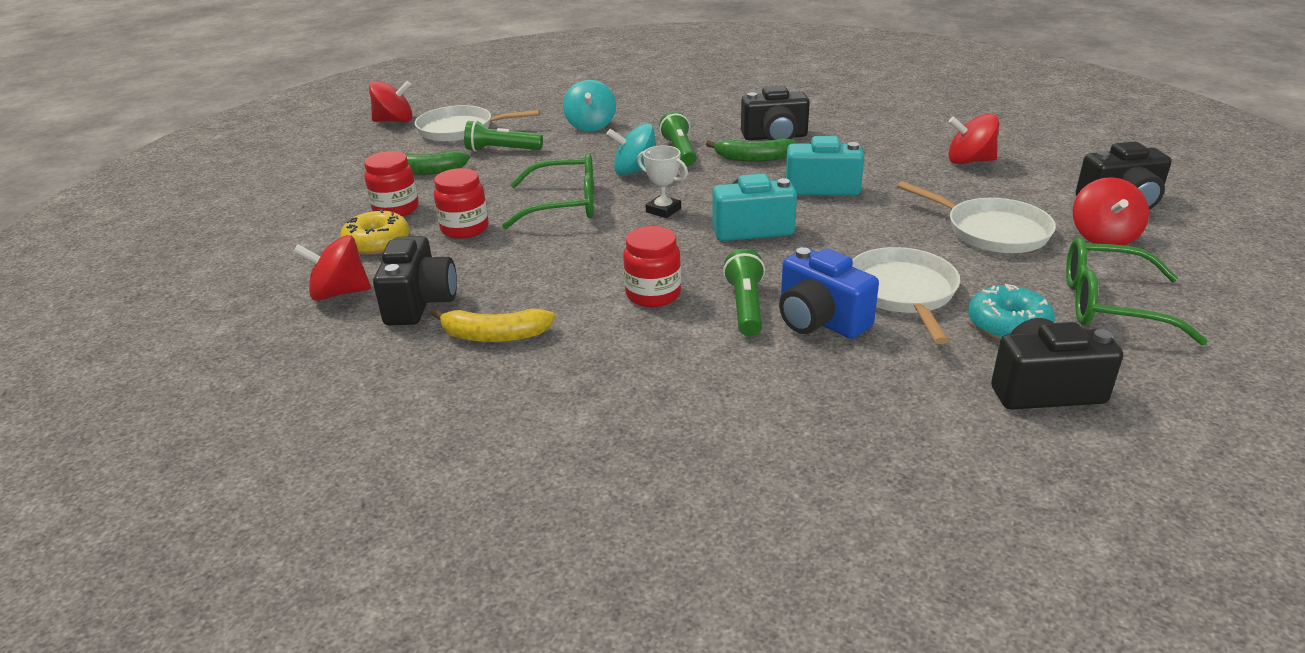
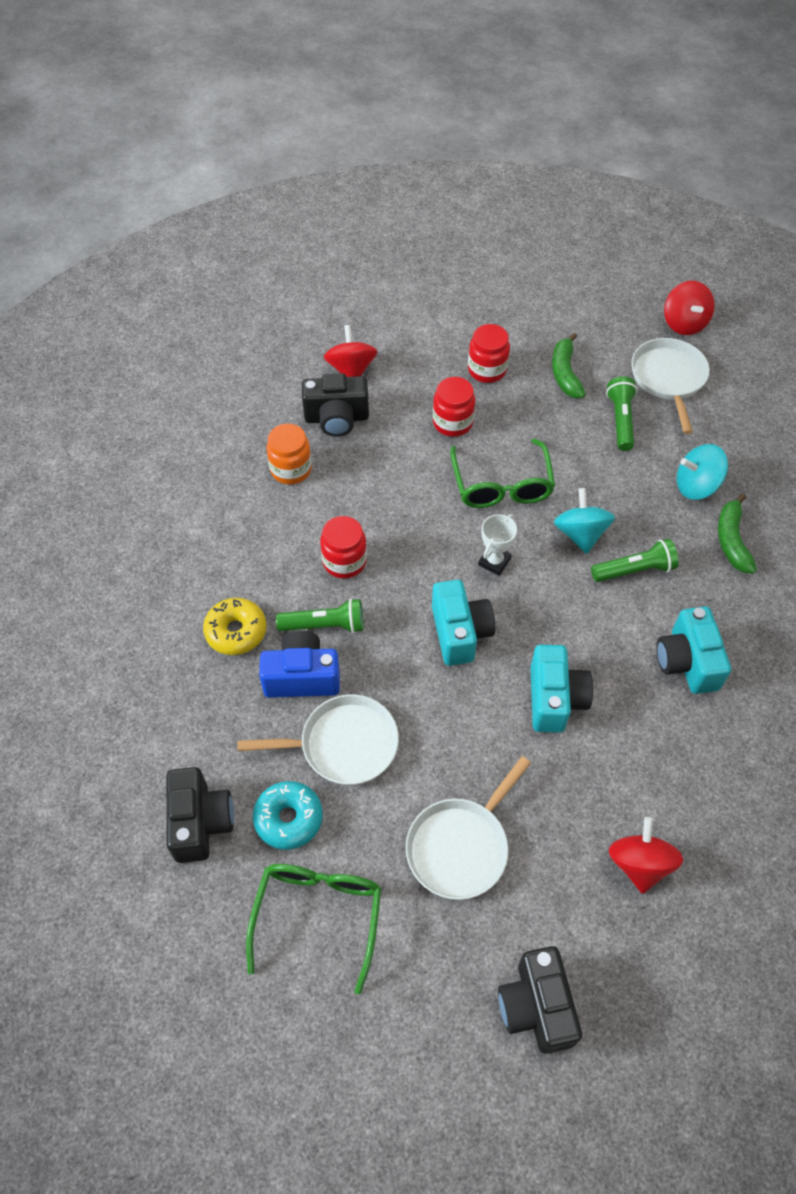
camera: 85 degrees right, 25 degrees up
(377, 243) = (427, 372): yellow donut -> yellow donut (236, 631)
(494, 336) = (291, 469): yellow banana -> orange jar
(754, 158) = (623, 639): green banana -> green banana (731, 540)
(775, 137) = (687, 662): black camera -> turquoise camera
(819, 320) = (302, 676): blue camera -> blue camera turned 45 degrees clockwise
(1103, 237) = (450, 956): red spinning top -> none

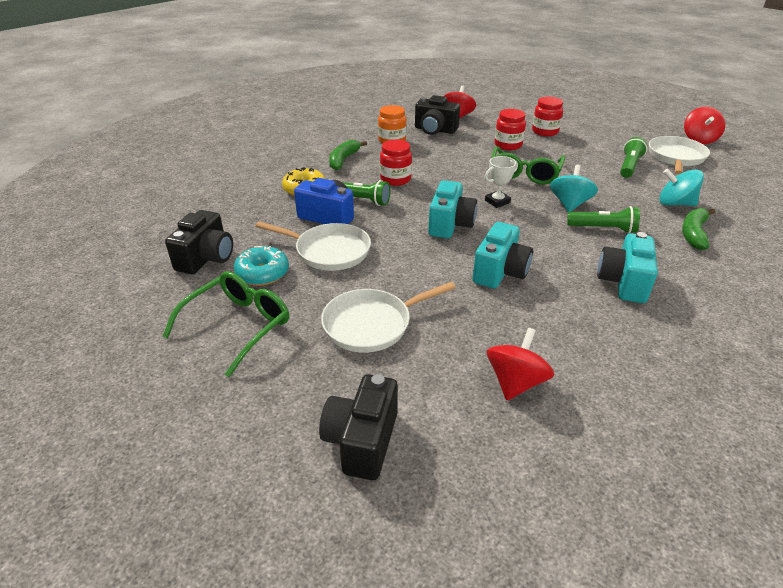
camera: 25 degrees right, 20 degrees down
(565, 373) = (598, 142): green banana -> green banana (343, 160)

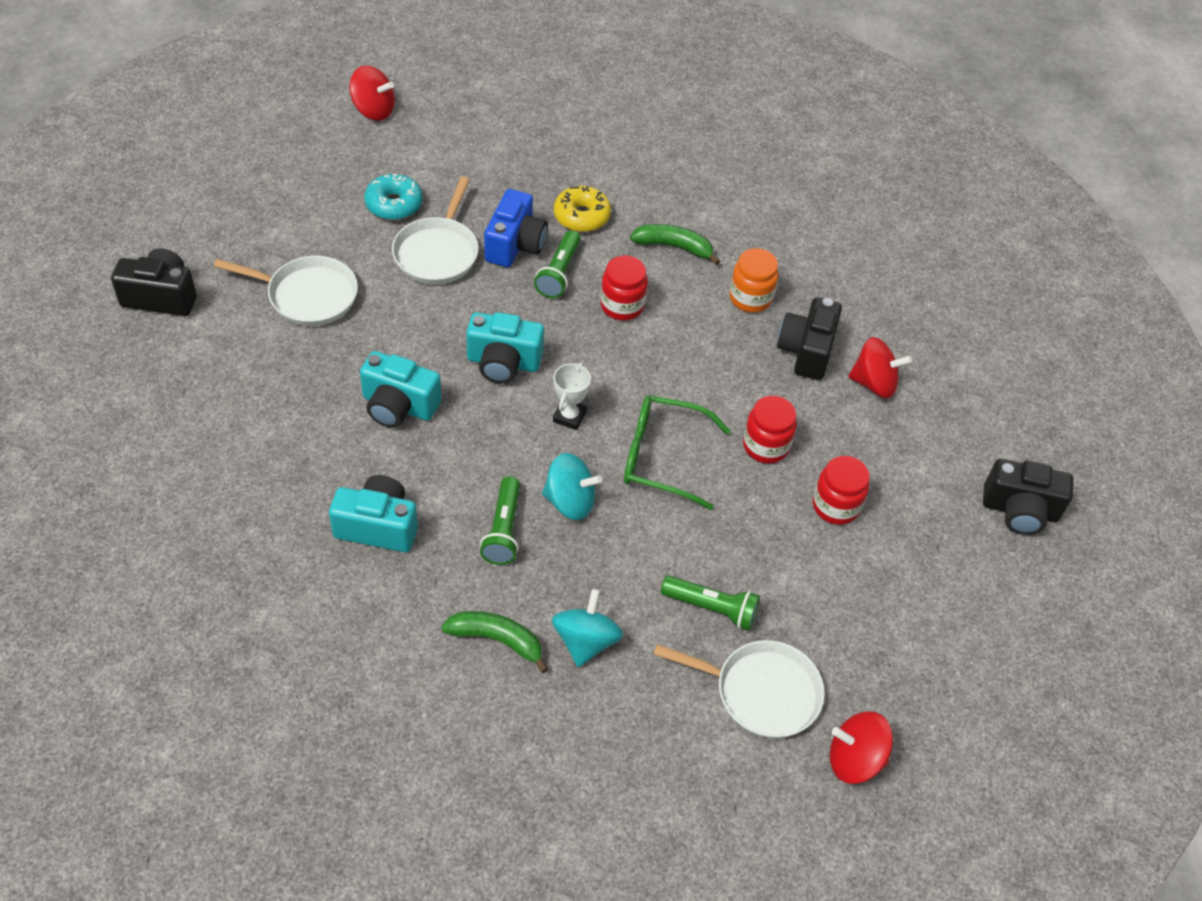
camera: 80 degrees right, 15 degrees up
(206, 258) = (421, 157): black camera -> black camera (1019, 510)
(238, 326) = (309, 200): green glasses -> none
(372, 324) = (307, 296): white pan -> white pan turned 135 degrees clockwise
(497, 201) = (569, 416): white trophy -> white trophy turned 60 degrees clockwise
(515, 382) = (218, 403): red spinning top -> red spinning top (373, 110)

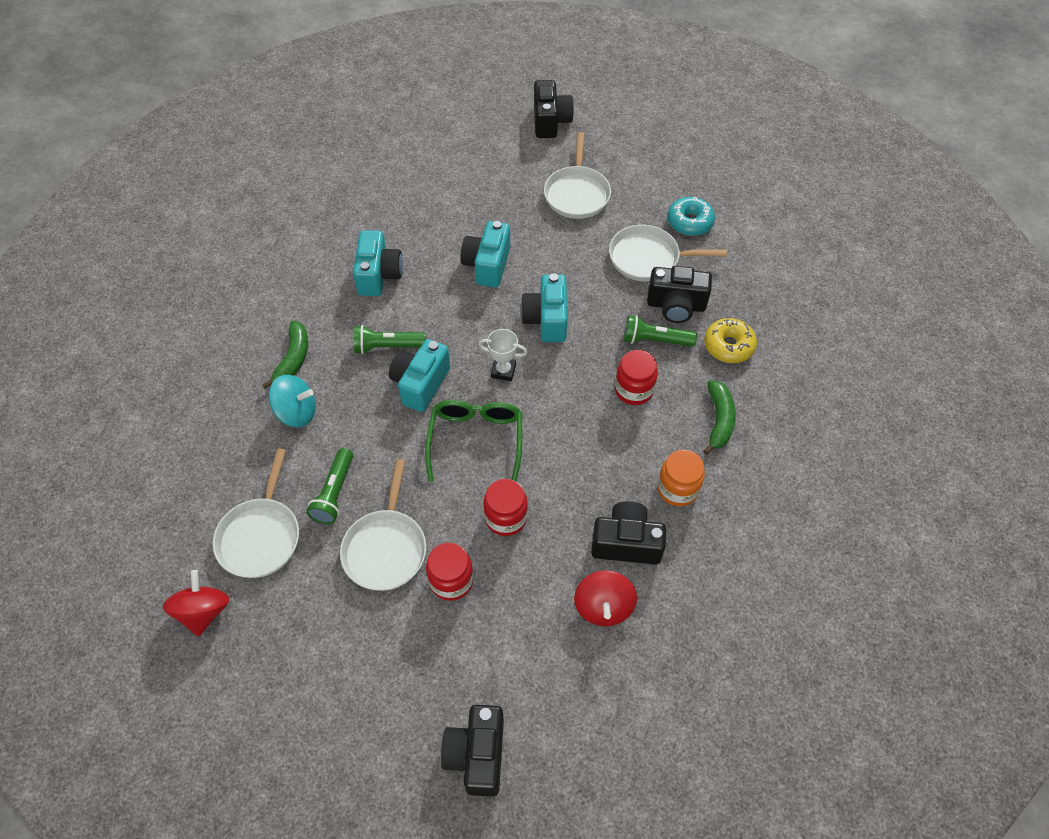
camera: 85 degrees right, 5 degrees up
(373, 110) = (790, 189): red spinning top -> none
(515, 245) = (676, 306): blue camera -> black camera
(570, 501) = (420, 384): turquoise spinning top -> turquoise camera
(790, 563) = (386, 548): none -> white pan

